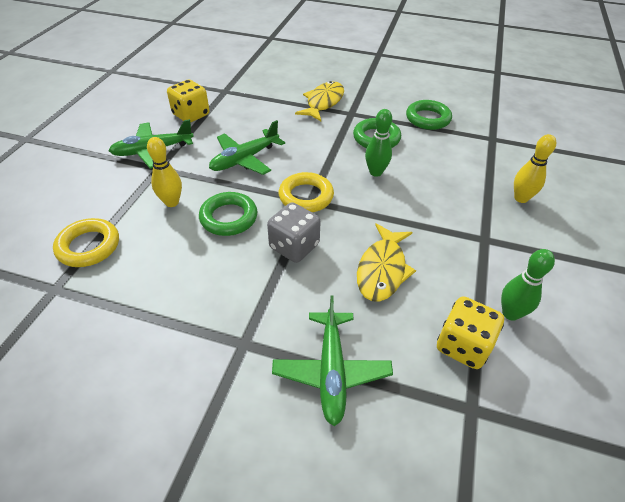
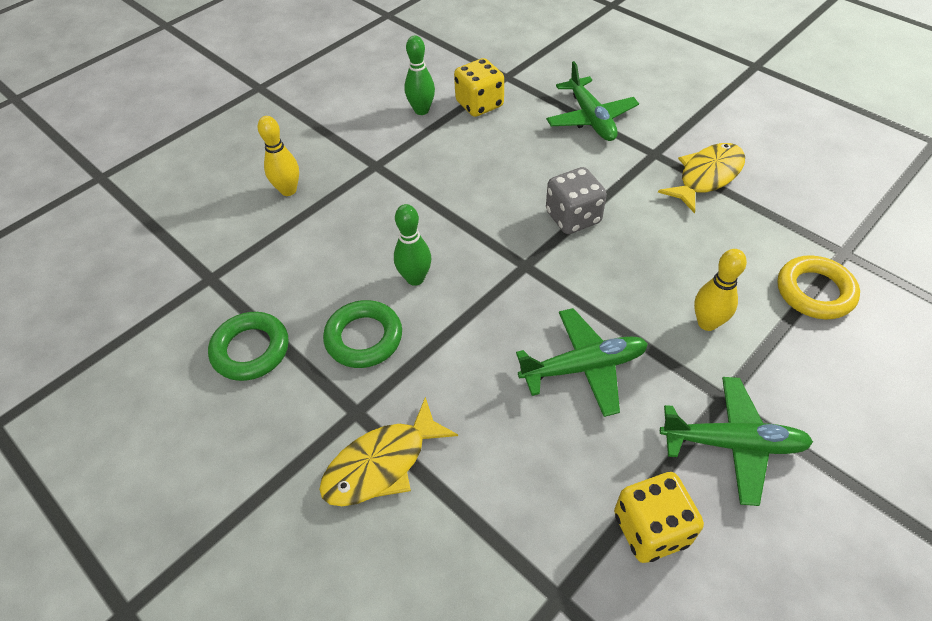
camera: 150 degrees left, 5 degrees up
(229, 217) = (635, 275): green ring -> none
(306, 196) = (527, 273): yellow ring -> none
(331, 371) = (591, 118): green plane -> green plane turned 135 degrees clockwise
(382, 270) = (498, 170): yellow fish -> yellow fish (706, 176)

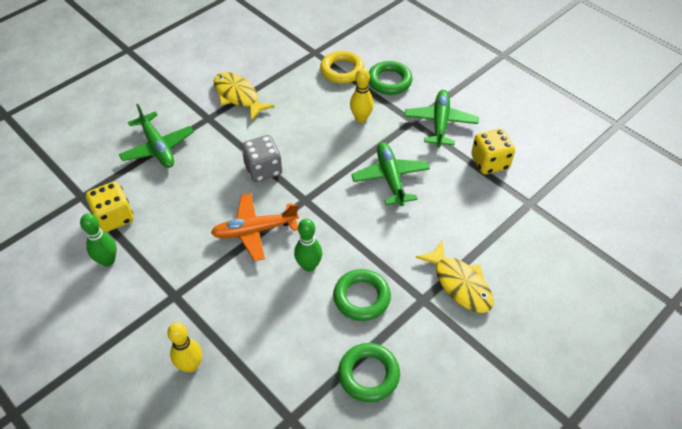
camera: 90 degrees left, 0 degrees up
(469, 220) = (254, 230): none -> orange plane
(591, 118) = (158, 147): green plane -> green plane turned 75 degrees clockwise
(815, 361) = (389, 81): none -> green ring

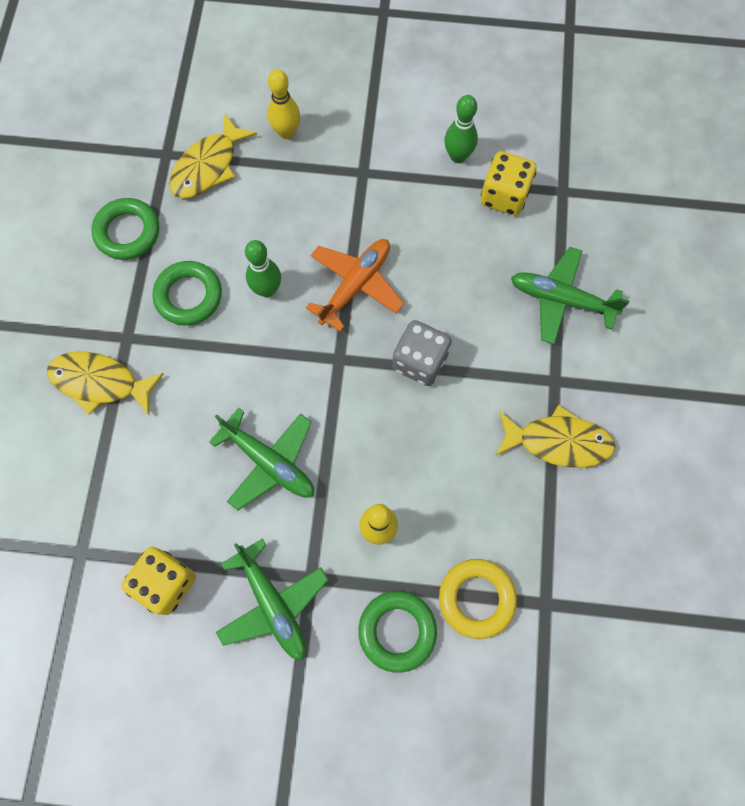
camera: 140 degrees right, 20 degrees up
(269, 382) = (208, 166): none -> yellow fish

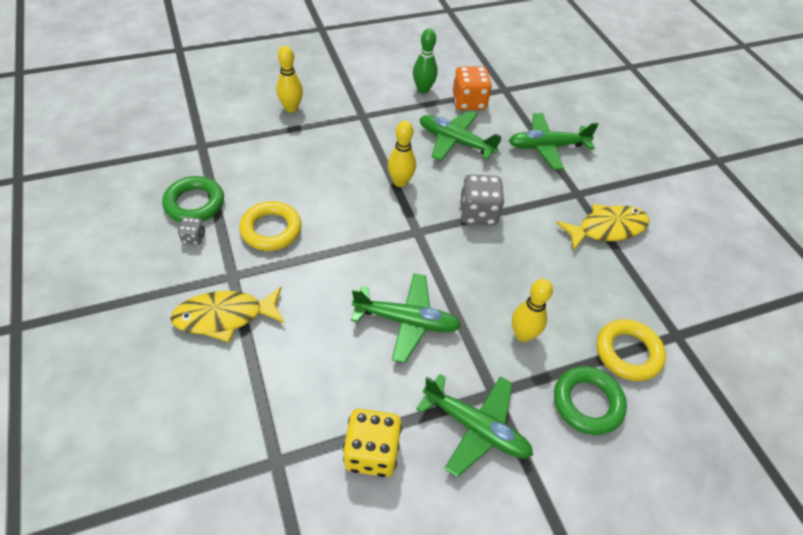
camera: 30 degrees left, 20 degrees down
(109, 276) = (194, 237): none -> grey dice
(188, 296) = (271, 229): green ring -> yellow ring
(208, 166) = (241, 143): yellow fish -> none
(267, 289) = (333, 205): green bowling pin -> none
(356, 285) = (400, 182): orange plane -> yellow bowling pin
(452, 251) = (455, 142): none -> green plane
(504, 196) = (469, 102): yellow dice -> orange dice

